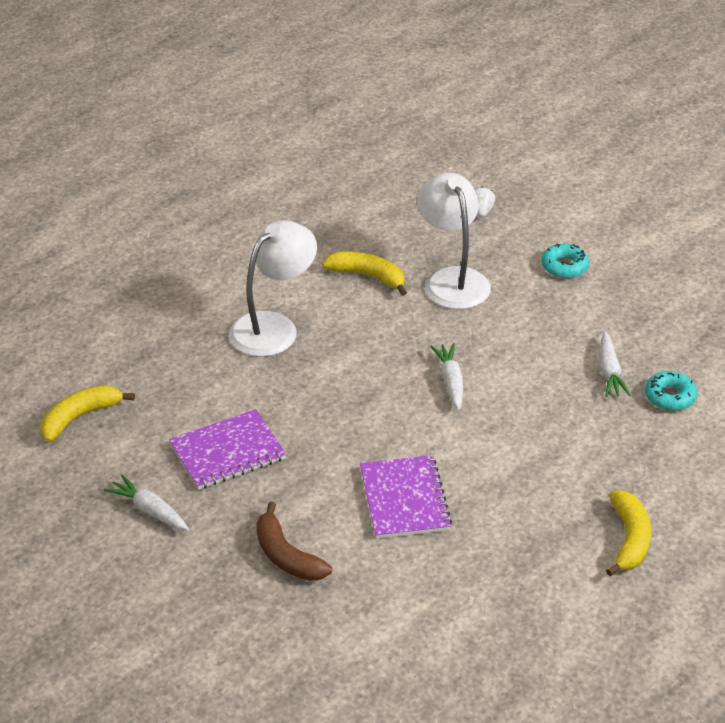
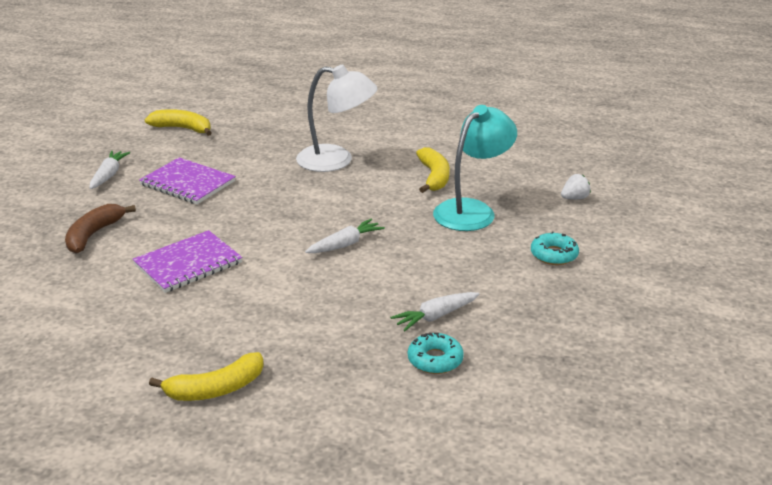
camera: 60 degrees right, 10 degrees down
(452, 279) = (472, 210): white lamp -> turquoise lamp

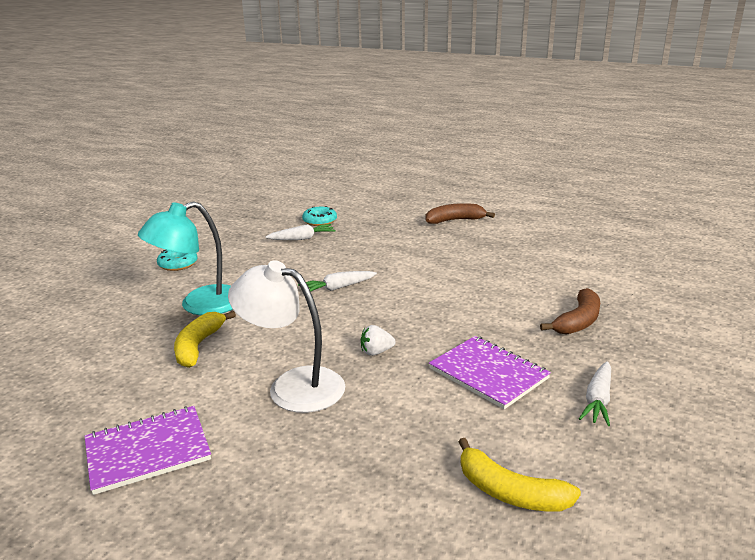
camera: 165 degrees left, 5 degrees down
(188, 263) = (478, 287): purple notebook -> purple notebook (148, 451)
(216, 389) = (455, 220): yellow banana -> brown banana
(574, 198) = (92, 306): white strawberry -> white strawberry (376, 352)

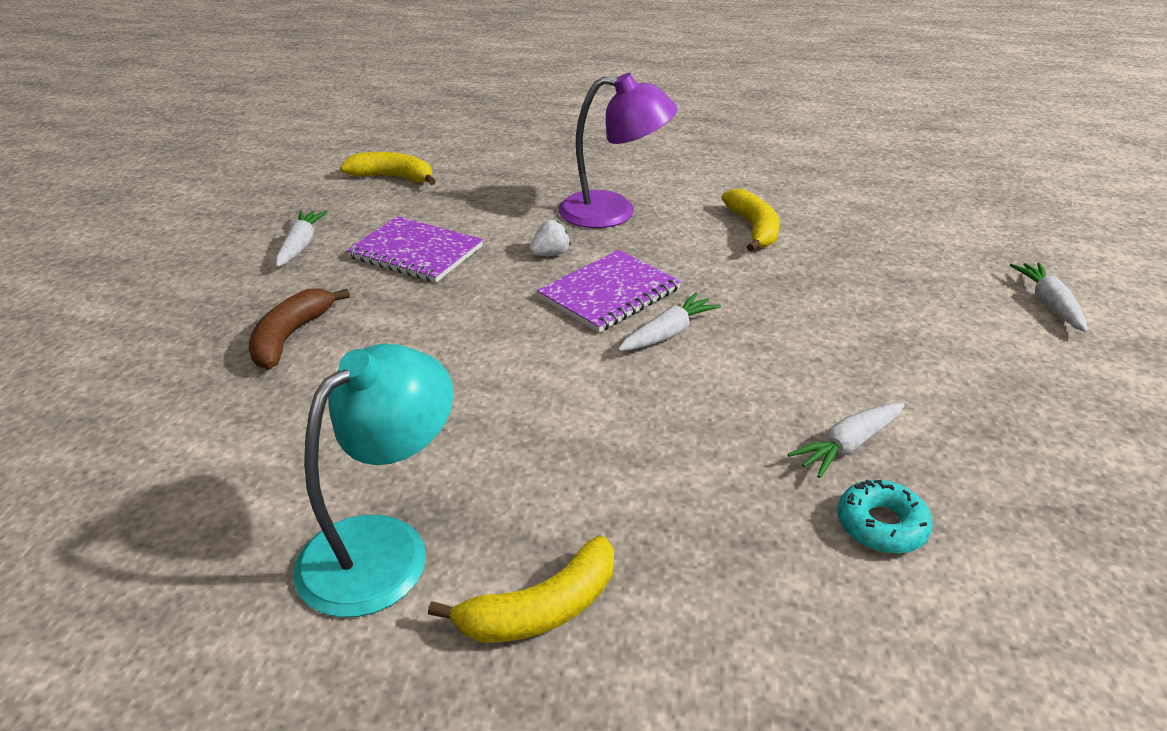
camera: 160 degrees right, 10 degrees up
(109, 270) = (1049, 303): none -> white carrot
(148, 451) = (683, 158): purple notebook -> purple notebook (609, 293)
(178, 264) = (971, 334): turquoise donut -> none
(199, 305) = (826, 273): turquoise lamp -> turquoise lamp (383, 546)
(293, 385) = (613, 212): white lamp -> purple lamp
(455, 220) = (541, 609): brown banana -> yellow banana

